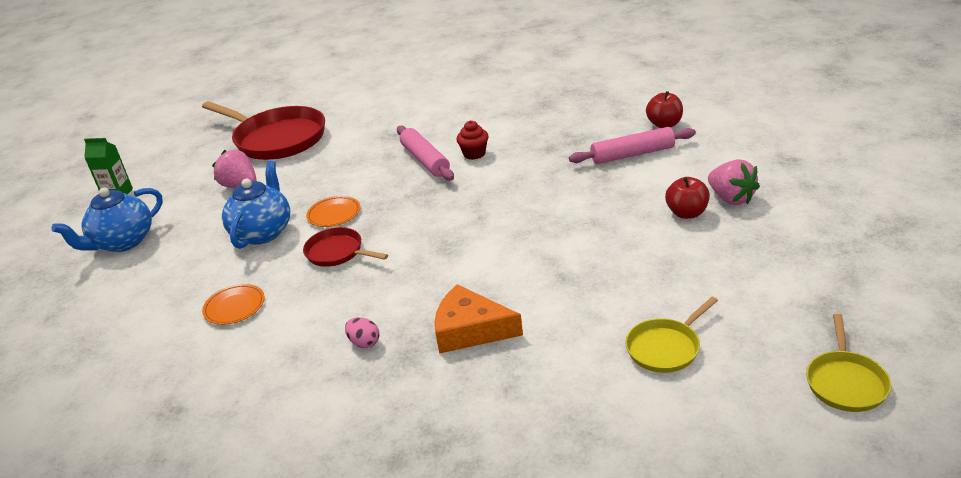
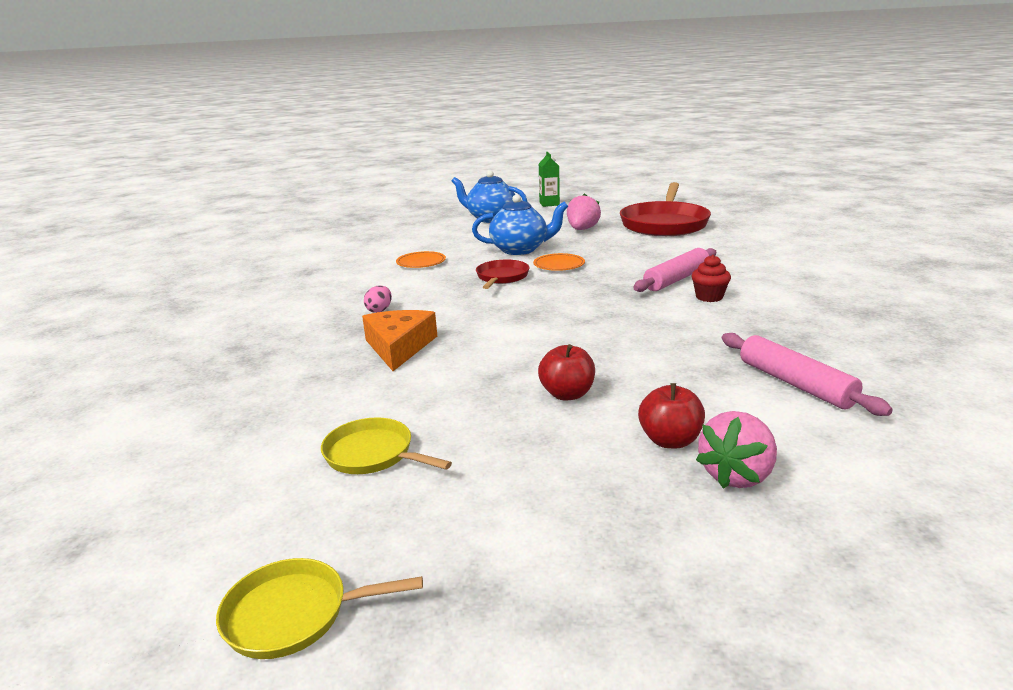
camera: 70 degrees right, 10 degrees down
(664, 124) = (910, 397): red apple -> red apple (567, 394)

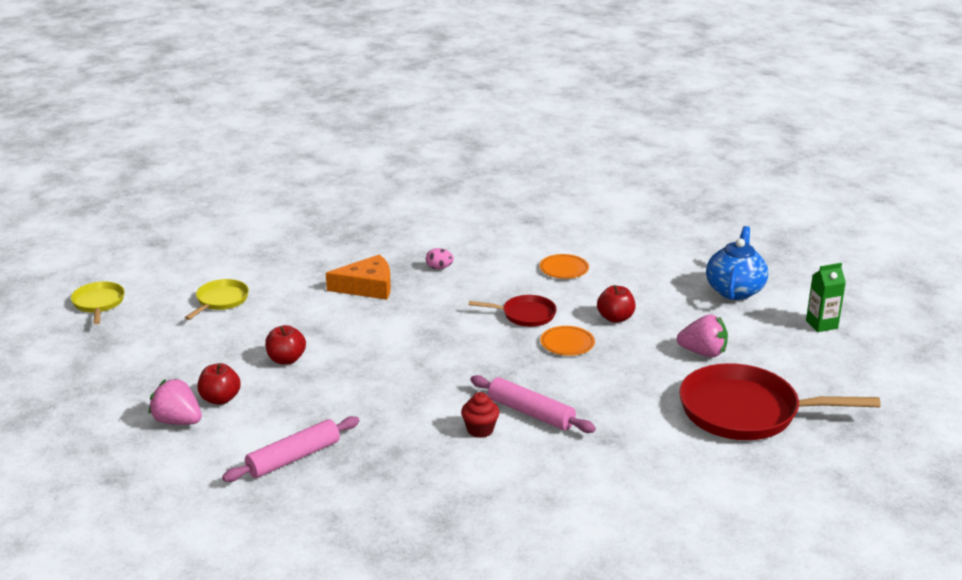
camera: 80 degrees right, 5 degrees up
(520, 249) = (615, 318): blue teapot -> red apple

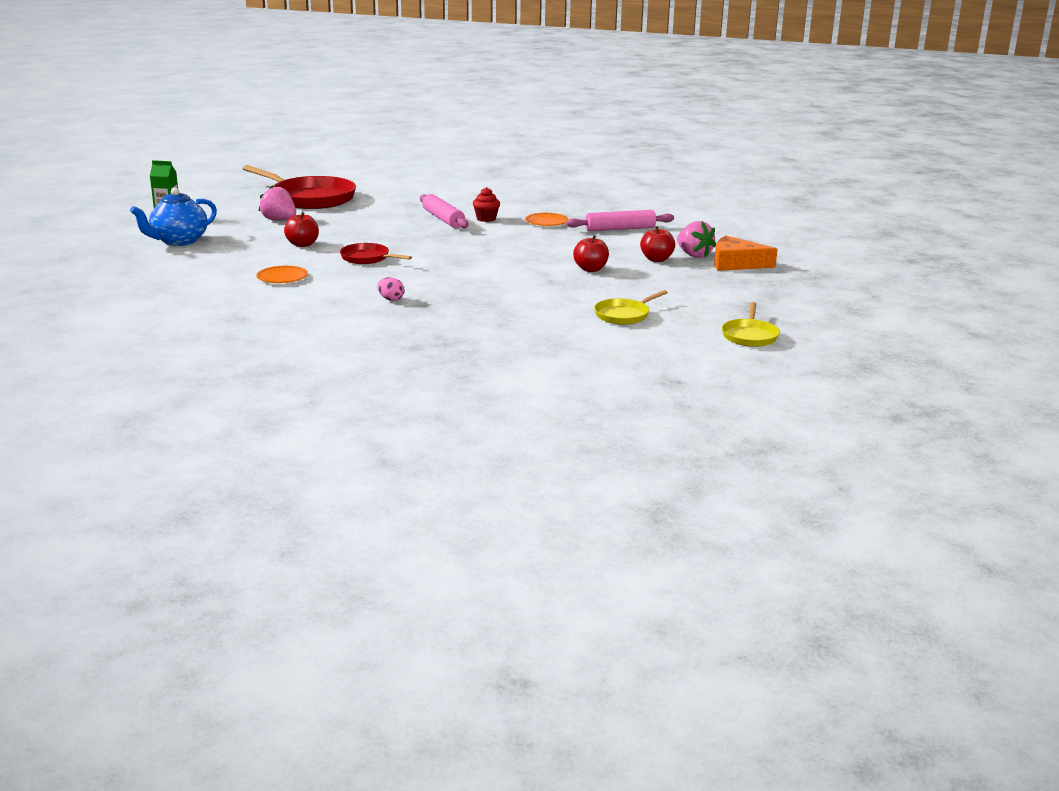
camera: 155 degrees left, 5 degrees down
(367, 287) = (475, 299): orange cheese -> orange cheese (736, 263)
(567, 343) = (364, 240): orange plate -> orange plate (546, 222)

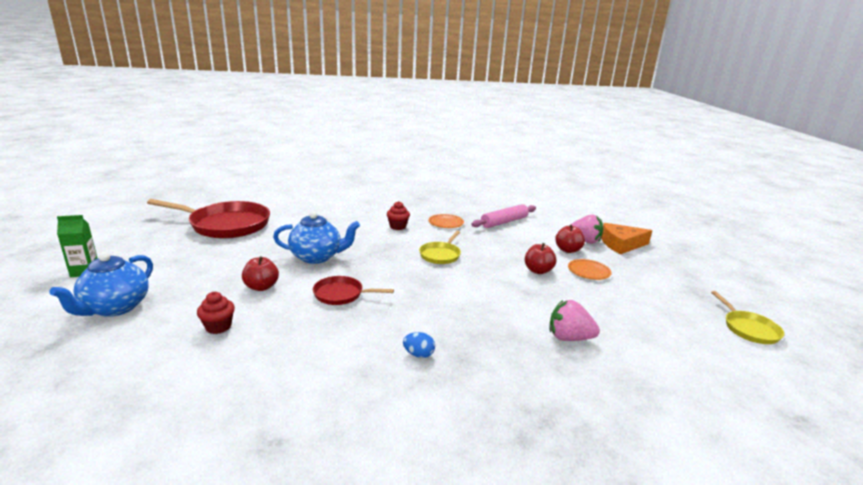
camera: 25 degrees left, 0 degrees up
(248, 262) = (218, 327): none -> red cupcake
(279, 220) = (214, 257): pink strawberry -> pink strawberry (569, 338)
(282, 277) = (275, 345): orange plate -> orange plate (588, 271)
(373, 232) = (317, 257): none -> blue teapot
(391, 299) = (418, 354): pink egg -> blue egg
(443, 219) = (364, 232): pink rolling pin -> none
(624, 315) = (633, 325): yellow pan -> yellow pan (440, 255)

